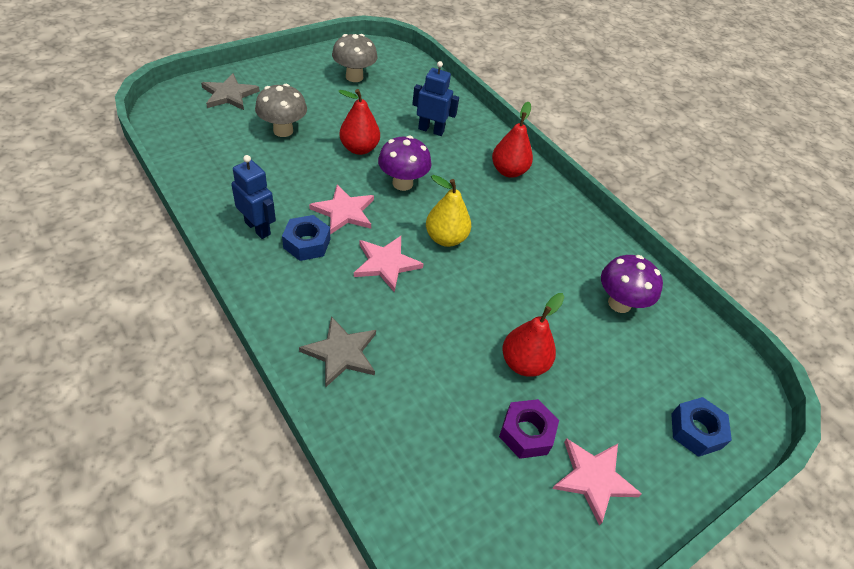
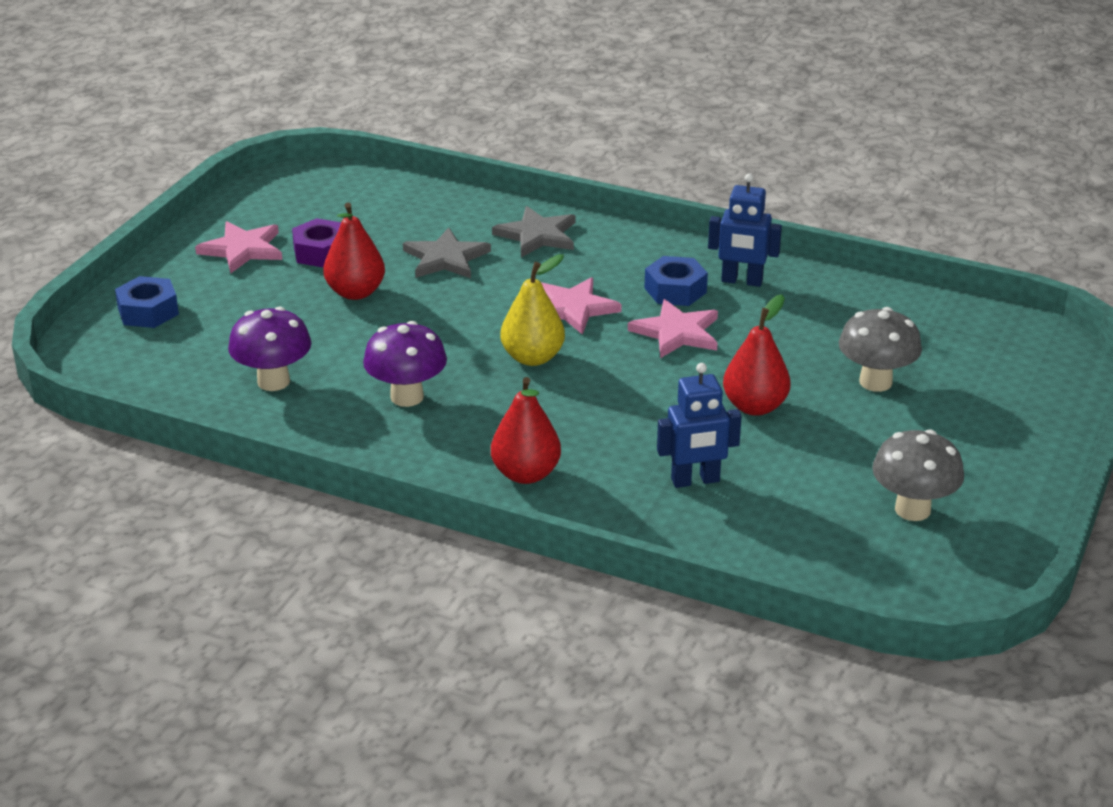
camera: 155 degrees right, 15 degrees down
(229, 95) = (1014, 392): grey star -> grey star (445, 258)
(402, 183) = (649, 391): purple mushroom -> purple mushroom (407, 397)

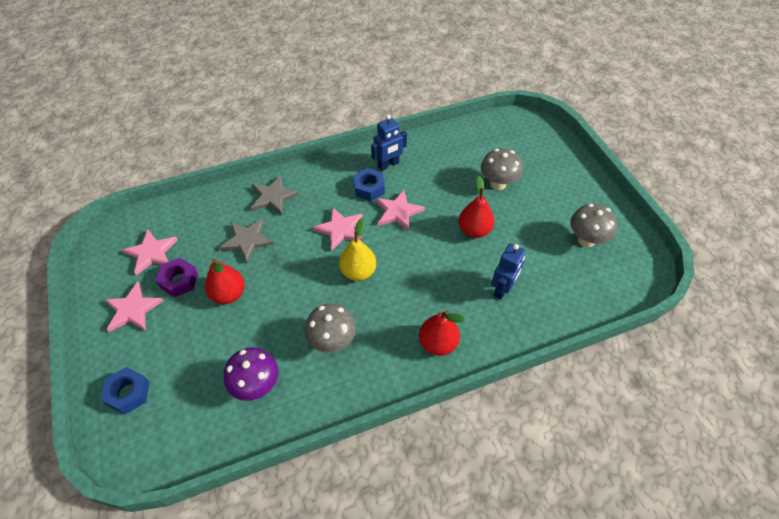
camera: 45 degrees left, 20 degrees up
(327, 213) = (151, 253): none -> pink star
(407, 397) = (332, 341): purple mushroom -> grey mushroom

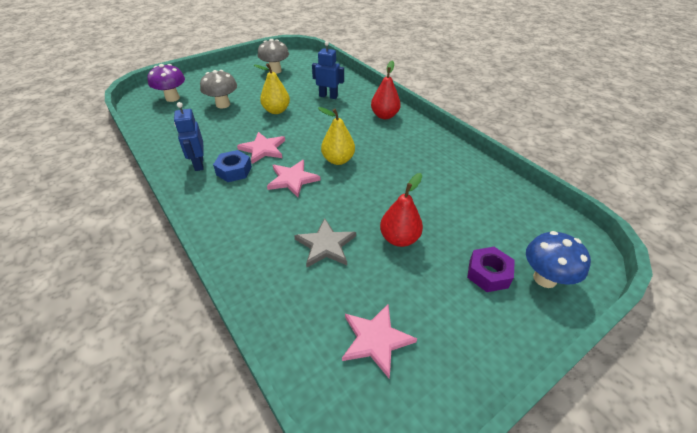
camera: 105 degrees left, 10 degrees down
(128, 393) = (545, 278): blue nut -> blue mushroom
(133, 309) = (461, 321): pink star -> none
(179, 281) = (403, 289): purple nut -> purple nut (488, 274)
(256, 385) = (473, 192): purple mushroom -> purple mushroom (172, 98)
(273, 197) = (255, 241): grey star -> none
(332, 341) = (410, 161): grey mushroom -> none
(388, 165) = (198, 164): blue robot -> blue robot turned 150 degrees counterclockwise
(474, 230) = (276, 111): red pear -> yellow pear

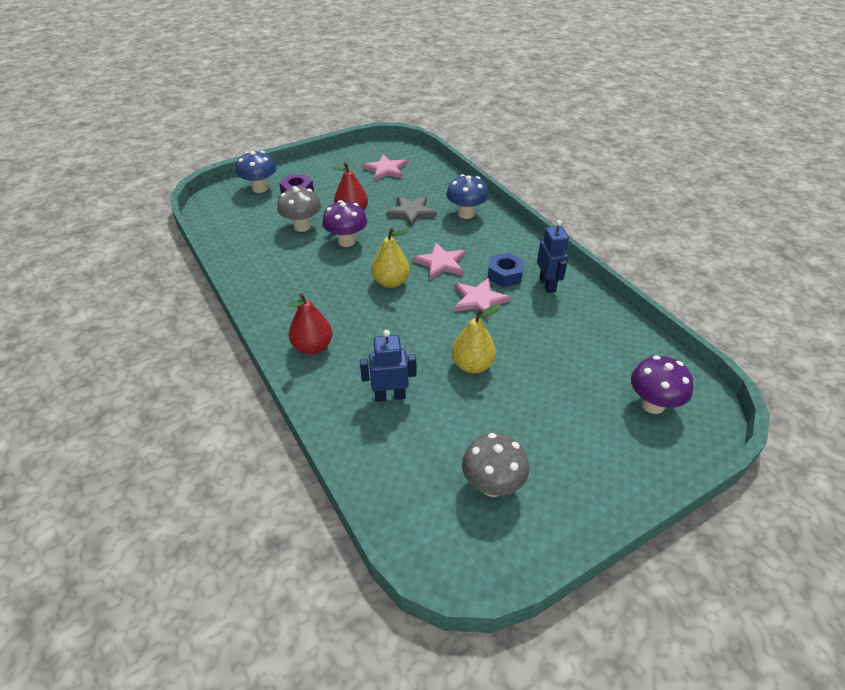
camera: 175 degrees left, 0 degrees up
(223, 104) = (560, 383): grey mushroom -> grey mushroom (302, 226)
(257, 245) = (466, 214): none -> blue mushroom
(328, 96) = (390, 396): blue robot -> blue robot turned 150 degrees clockwise
(391, 199) = (346, 241): none -> purple mushroom

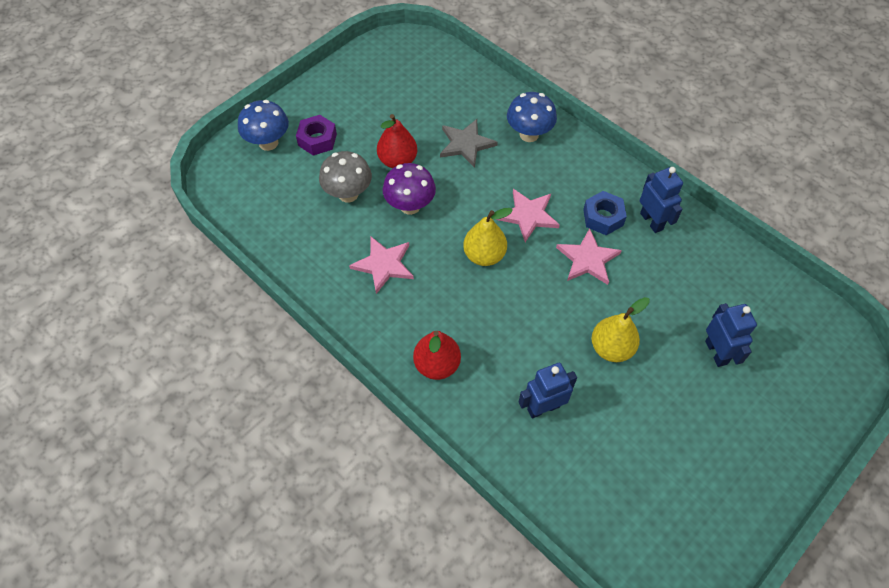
camera: 15 degrees left, 15 degrees up
(386, 170) = (409, 81): pink star -> pink star (384, 265)
(492, 485) = (679, 486): grey mushroom -> none
(571, 388) = (716, 352): none -> blue robot
(652, 404) = (797, 353): purple mushroom -> none

